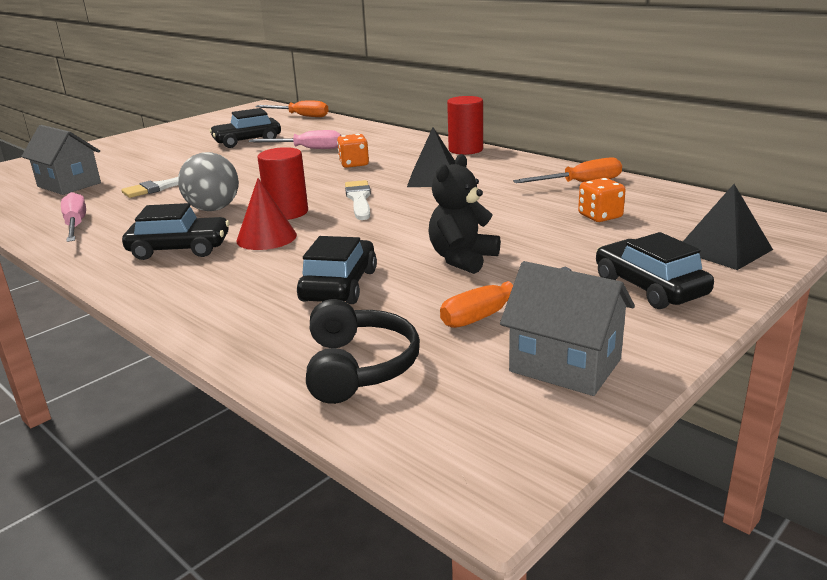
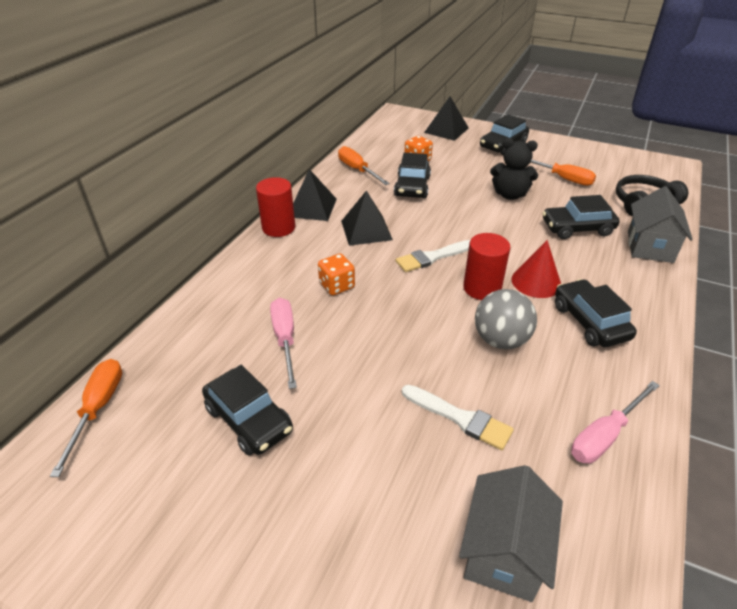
camera: 110 degrees left, 15 degrees up
(497, 161) = (312, 207): none -> black pyramid
(521, 206) = (412, 186): none -> black car
(565, 365) = (589, 158): grey house -> grey house (650, 246)

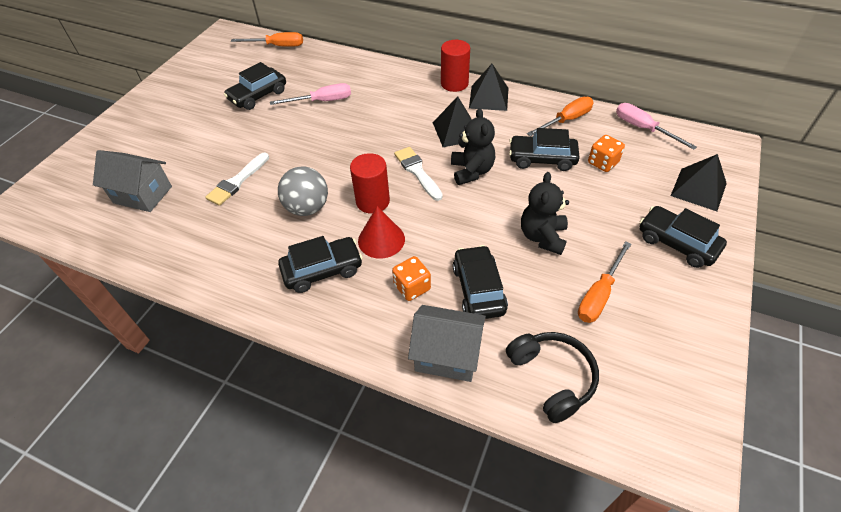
camera: 90 degrees right, 10 degrees up
(337, 285) = (378, 119): orange dice -> orange dice (412, 287)
(430, 224) = (471, 171): none -> black teddy bear
(605, 435) = (203, 255): pink screwdriver -> pink screwdriver (643, 128)

